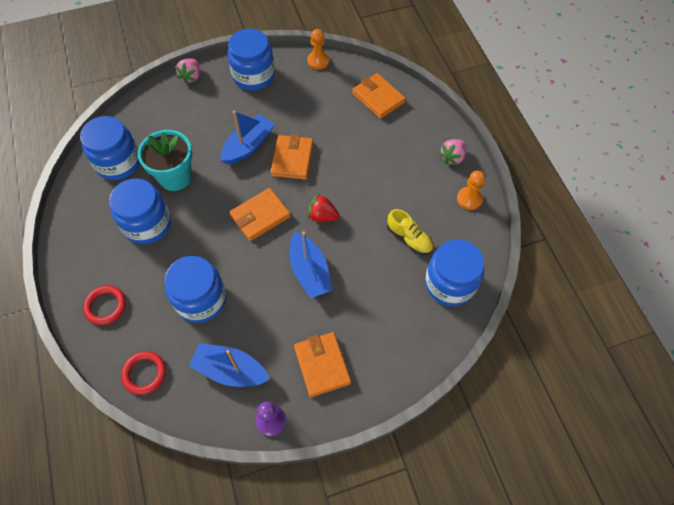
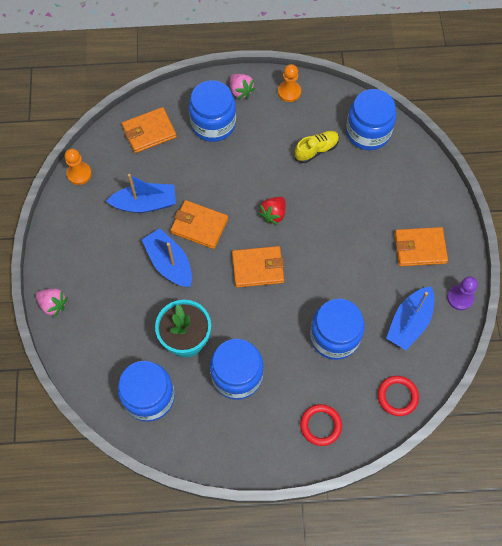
camera: 75 degrees left, 5 degrees up
(253, 76) = (76, 240): blue jar -> blue jar (213, 124)
(260, 216) = (258, 268): orange wallet -> orange wallet turned 75 degrees counterclockwise
(309, 271) = (328, 238): blue boat -> blue boat (145, 203)

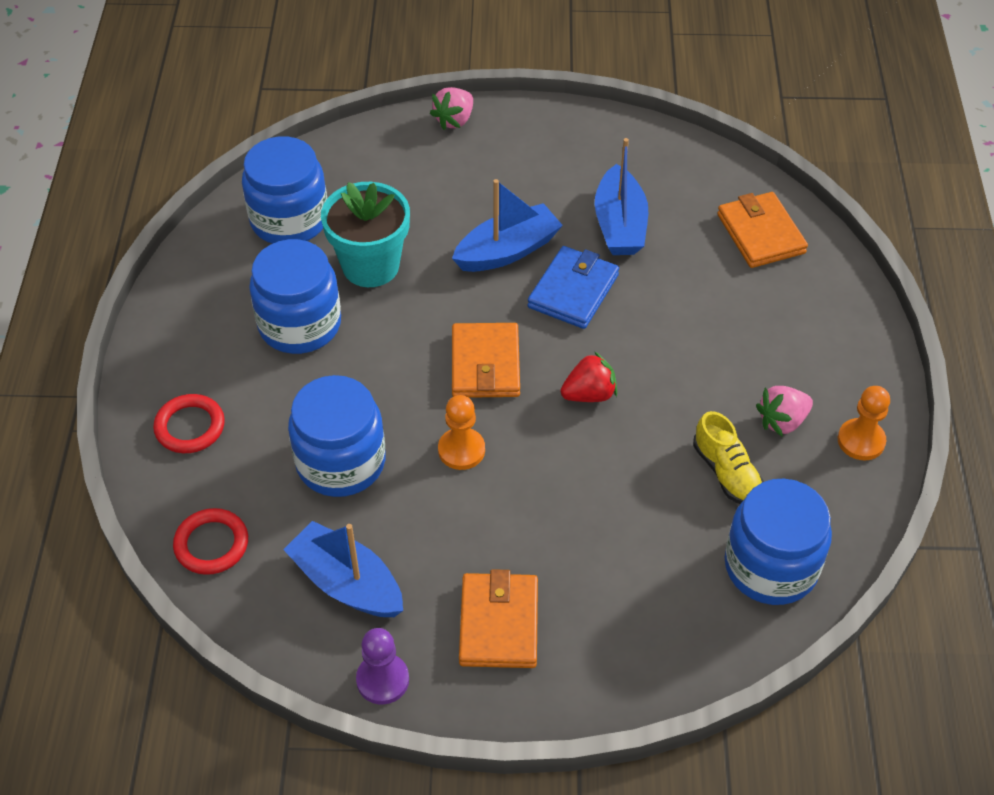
camera: 95 degrees right, 15 degrees down
(79, 174) = (678, 148): orange pawn -> orange pawn (461, 450)
(199, 226) = (573, 291): orange wallet -> blue wallet
(213, 124) = (781, 320): blue jar -> none
(240, 91) = (857, 365): pink strawberry -> pink strawberry (782, 421)
(273, 214) = (589, 394): red strawberry -> red strawberry turned 120 degrees clockwise

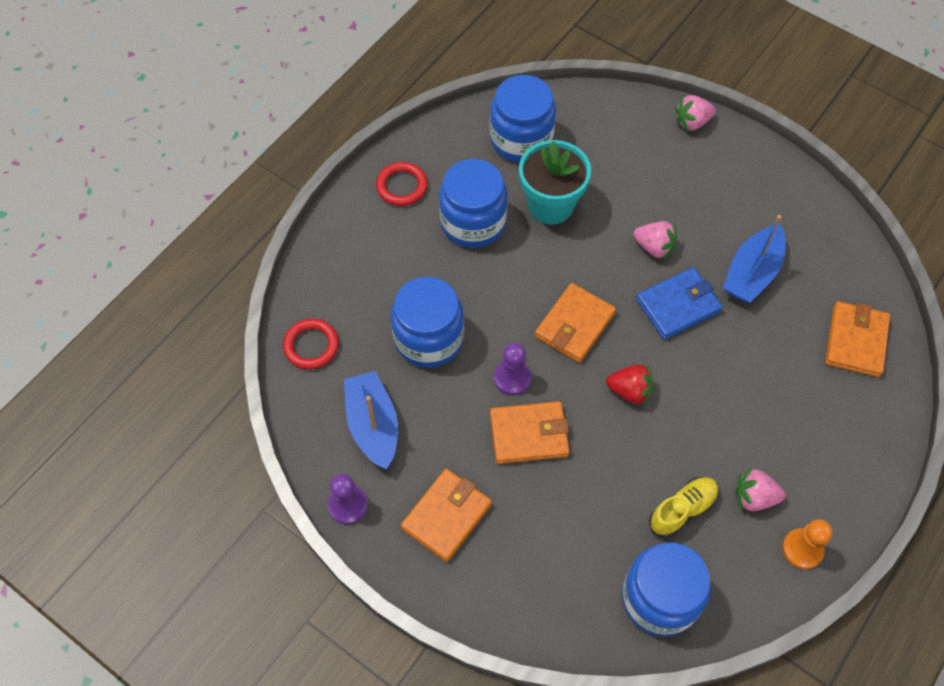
camera: 35 degrees right, 10 degrees up
(190, 427) = (354, 255): red ring -> red ring (402, 186)
(461, 450) = (512, 378): orange pawn -> purple pawn
(507, 251) = (654, 247): blue boat -> pink strawberry
(521, 493) = (529, 434): none -> orange wallet
(726, 473) = (682, 510): yellow shoe -> yellow shoe turned 135 degrees counterclockwise

